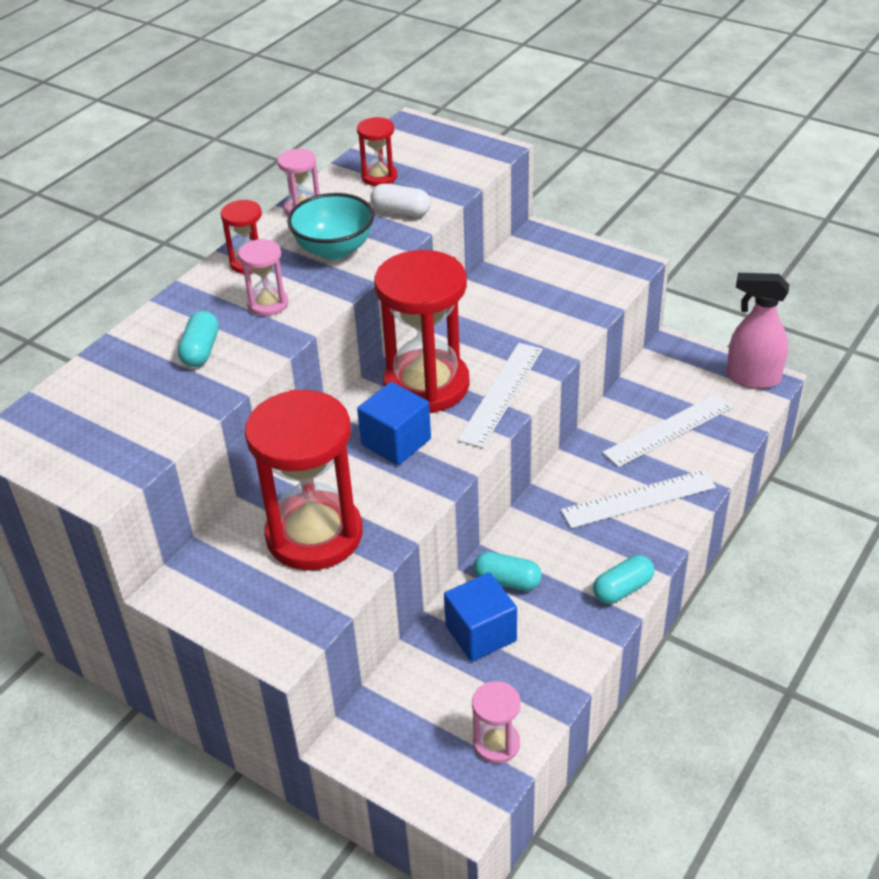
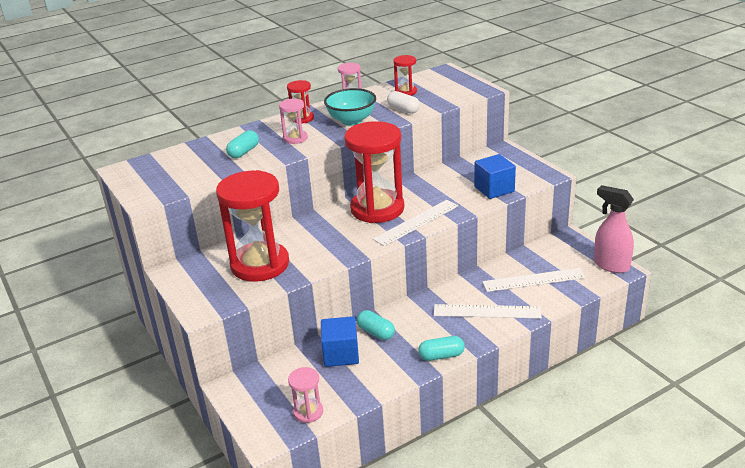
camera: 25 degrees right, 10 degrees down
(396, 442) = (338, 232): blue cube -> blue cube (494, 189)

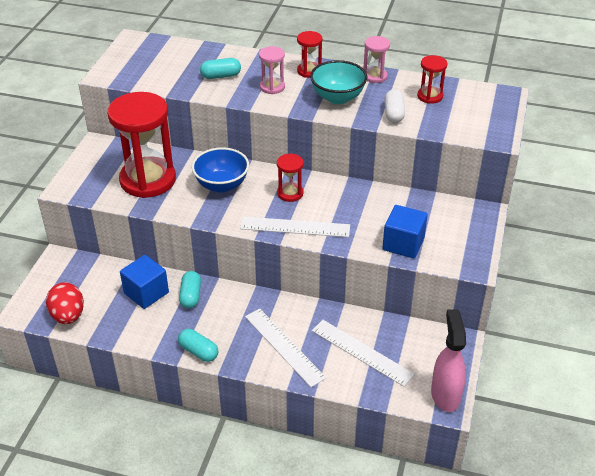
camera: 45 degrees right, 10 degrees up
(308, 412) = (68, 316): pink hourglass -> red egg
(322, 233) = (221, 185): none -> blue bowl
(377, 209) = (290, 193): red hourglass -> red hourglass, size x0.46

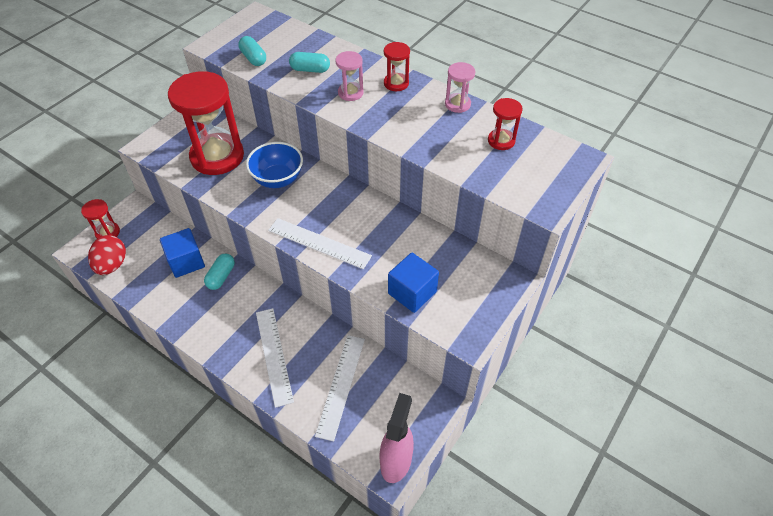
camera: 20 degrees right, 10 degrees up
(198, 351) = (198, 336): turquoise capsule -> turquoise capsule (253, 58)
(290, 193) = (334, 205): red hourglass -> red hourglass (107, 232)
(338, 97) = (407, 119): turquoise bowl -> none
(362, 352) = (341, 385): white ruler -> white ruler turned 45 degrees clockwise
(393, 113) = (452, 152): white capsule -> none

